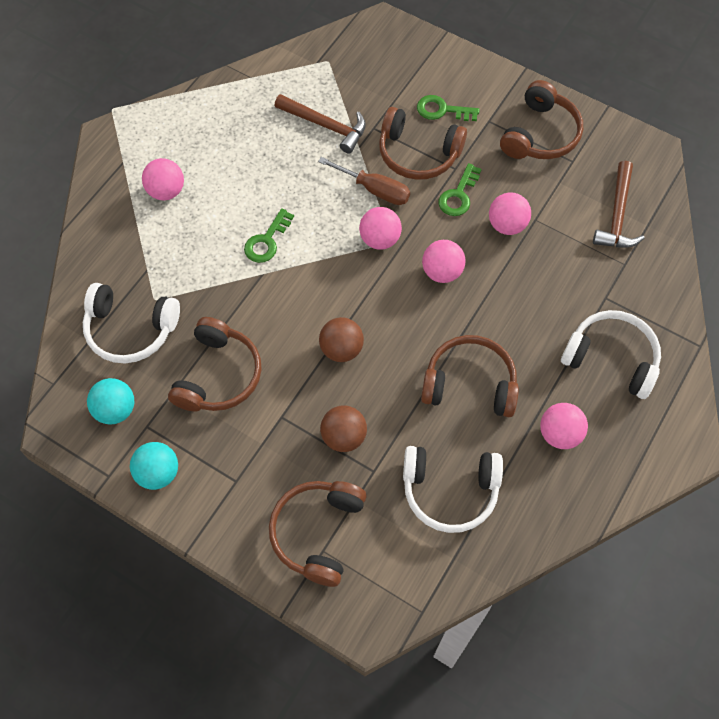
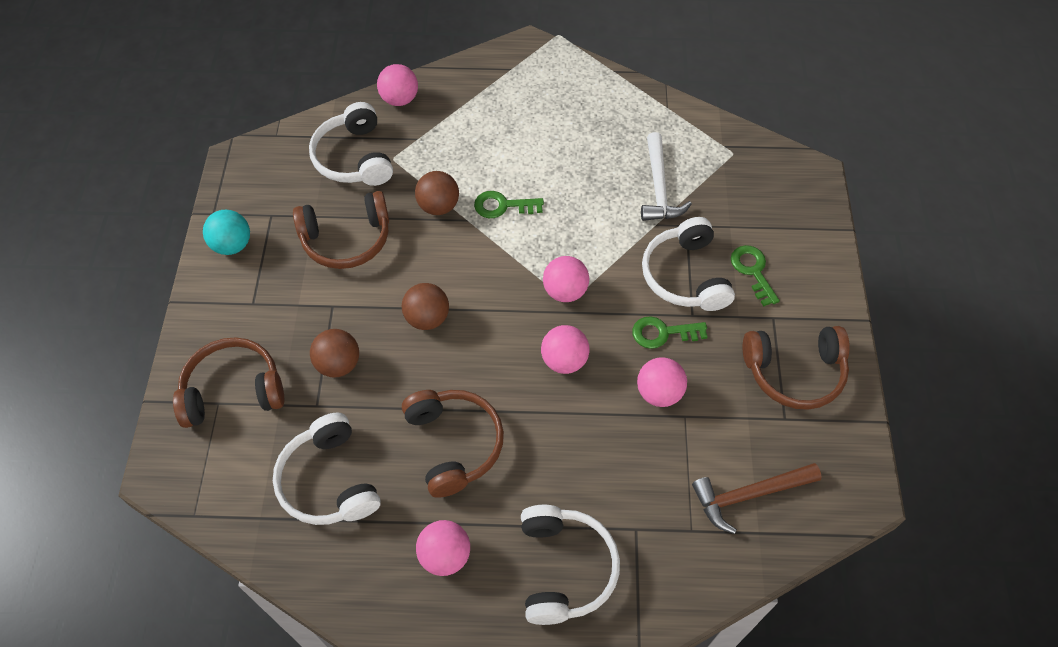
camera: 60 degrees right, 5 degrees down
(116, 410) = (275, 187): turquoise ball -> none
(166, 191) = (503, 111): pink ball -> pink ball (399, 99)
(233, 288) = (438, 206): none -> brown ball
(326, 125) = (659, 187): brown hammer -> white hammer
(374, 190) = (617, 260): brown screwdriver -> none
(418, 153) = (685, 275): brown headphones -> white headphones

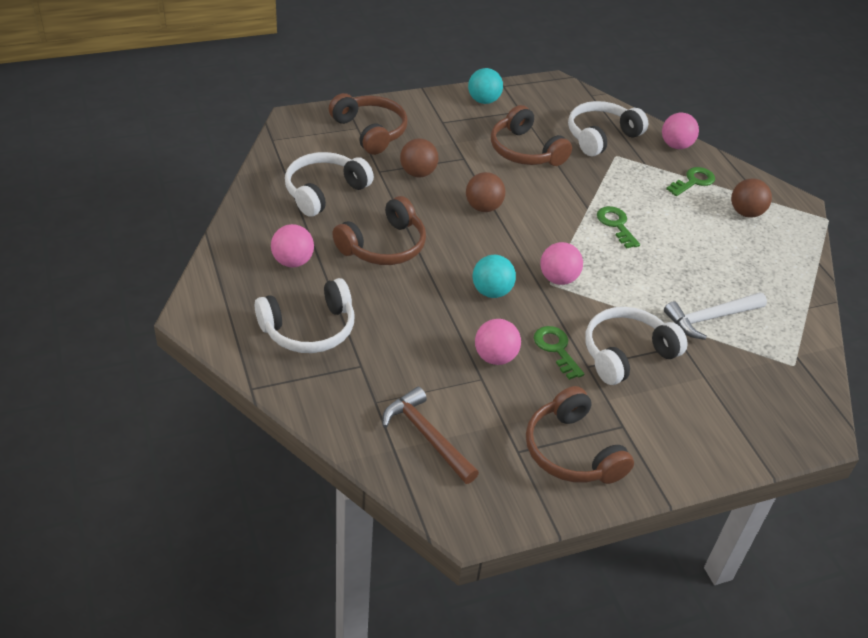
camera: 65 degrees right, 15 degrees down
(438, 206) = (589, 190): brown ball -> brown ball (745, 213)
(564, 360) = (491, 292): pink ball -> turquoise ball
(753, 271) = (665, 402): green key -> green key (693, 181)

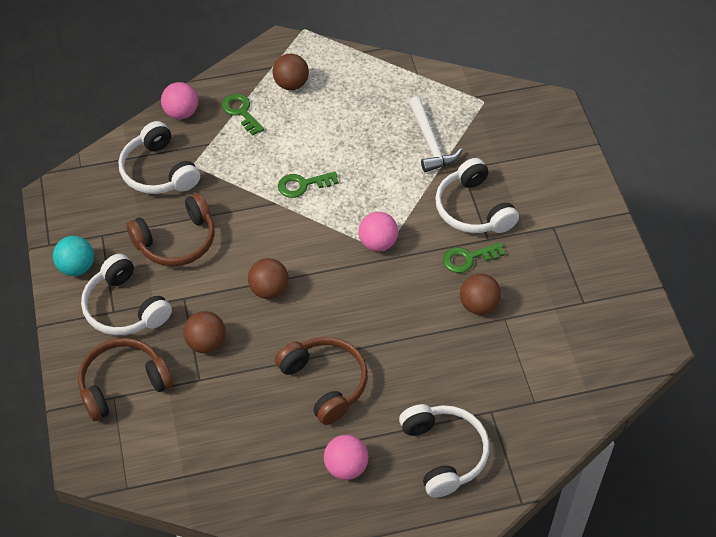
camera: 80 degrees left, 10 degrees up
(324, 191) = (231, 434): white headphones -> white headphones (125, 307)
(427, 436) = (571, 366): brown hammer -> none
(491, 292) = (394, 298): turquoise ball -> none
(495, 357) = (479, 305): pink ball -> brown ball
(572, 451) = (581, 265): brown headphones -> none

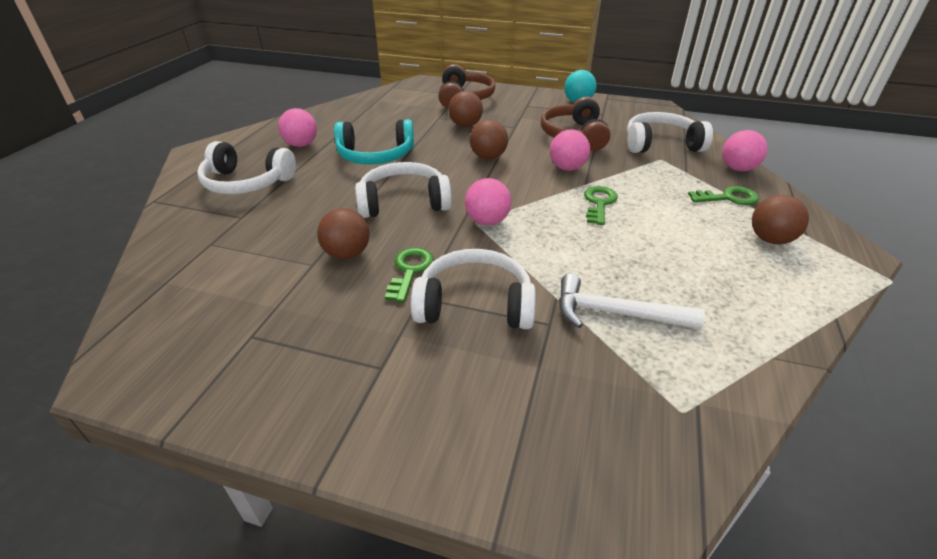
camera: 120 degrees right, 15 degrees down
(125, 307) = (526, 109): white headphones -> white headphones (404, 202)
(253, 224) = (567, 168): none -> pink ball
(325, 383) = (376, 155): brown headphones -> turquoise headphones

